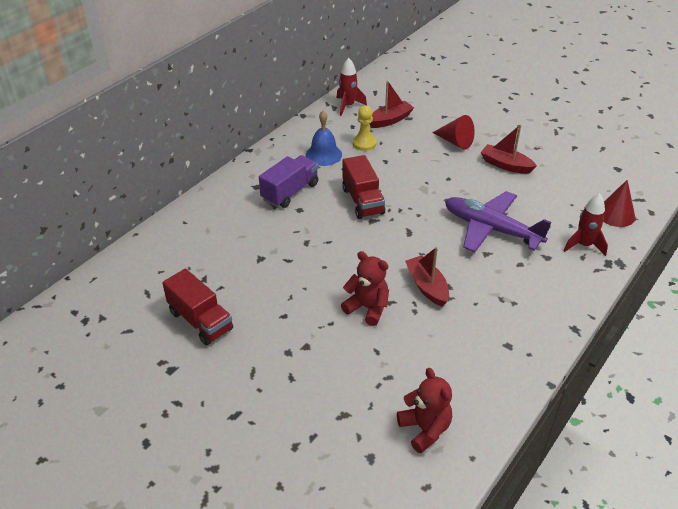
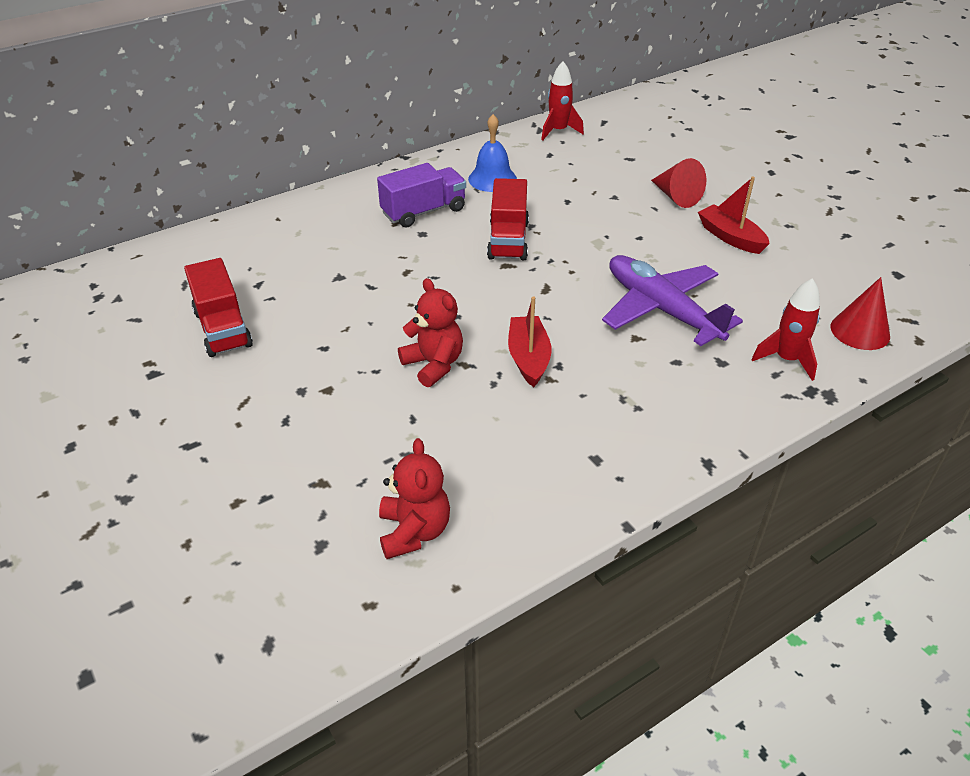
camera: 20 degrees right, 0 degrees up
(364, 143) = (552, 176): yellow pawn -> none
(390, 120) = (603, 156): red boat -> none

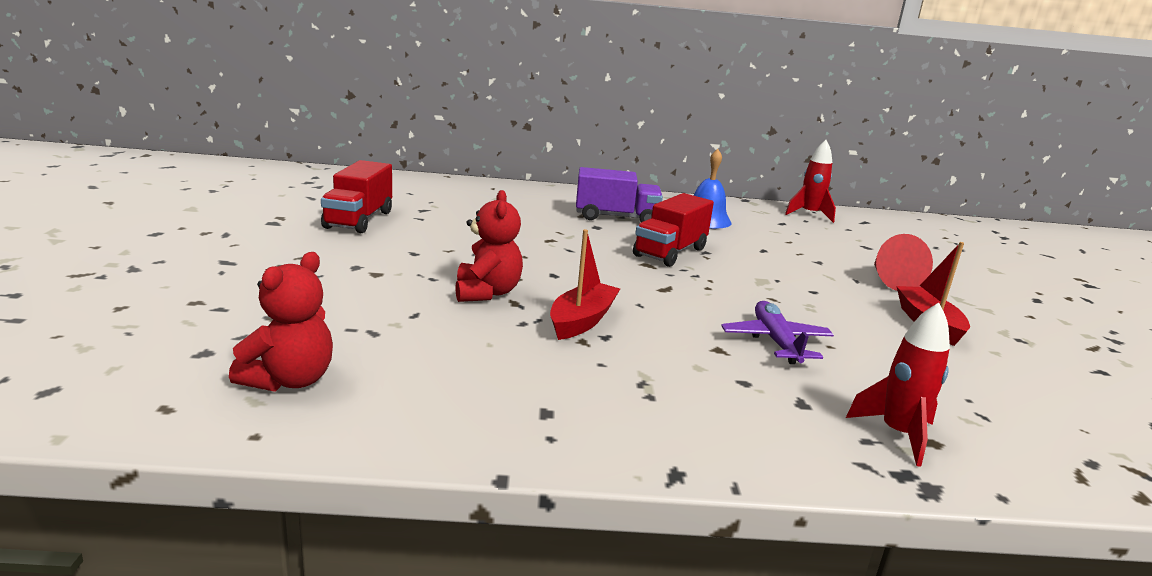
camera: 30 degrees right, 20 degrees down
(661, 309) = (775, 341): purple plane -> purple plane, size x0.61
(860, 331) = (1043, 452): red cone -> none

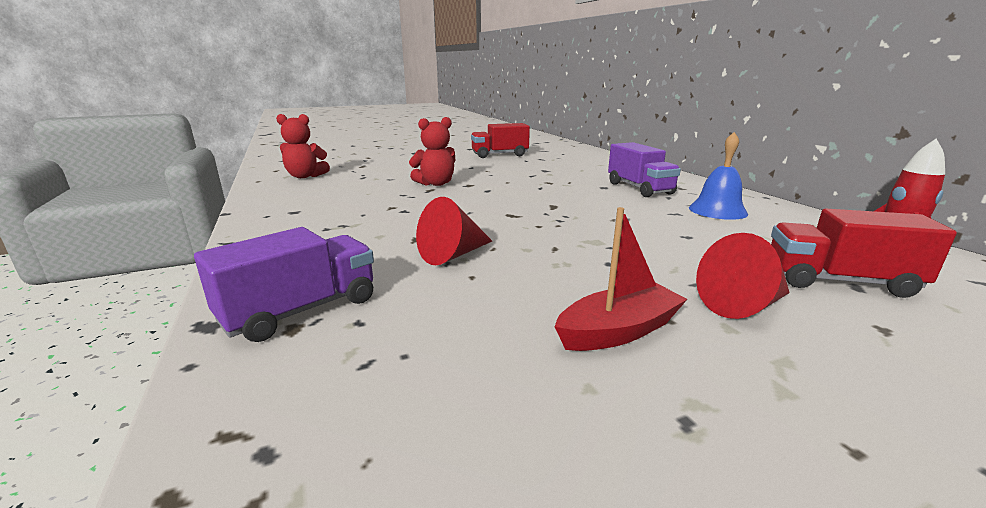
camera: 70 degrees right, 0 degrees up
(582, 321) = (421, 203): red boat -> none
(670, 252) = (595, 208): red truck -> red truck (839, 281)
(775, 341) = (453, 255): purple plane -> red cone
(897, 434) = (301, 310): red rocket -> purple truck

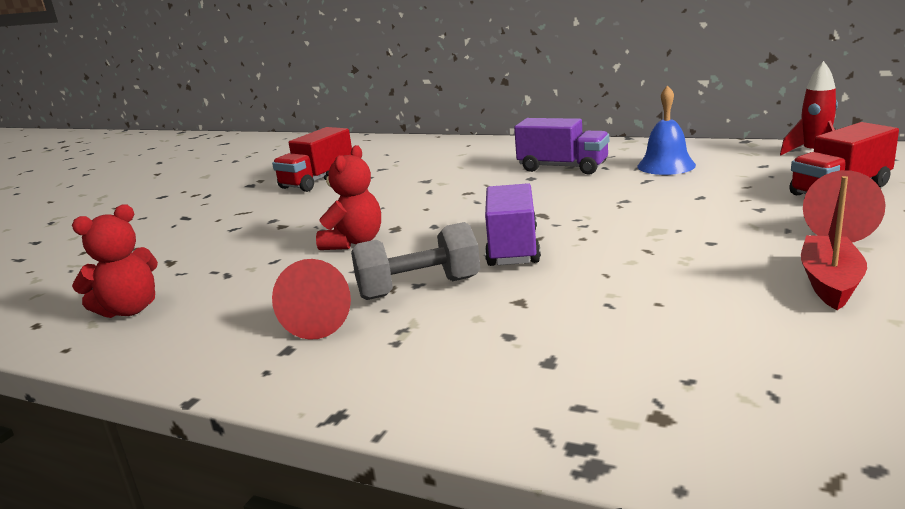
camera: 40 degrees left, 0 degrees up
(301, 310) = (625, 404): purple truck -> purple truck (513, 248)
(399, 212) = (419, 288): none -> grey dumbbell
(453, 255) = (594, 296): red cone -> red cone (322, 321)

